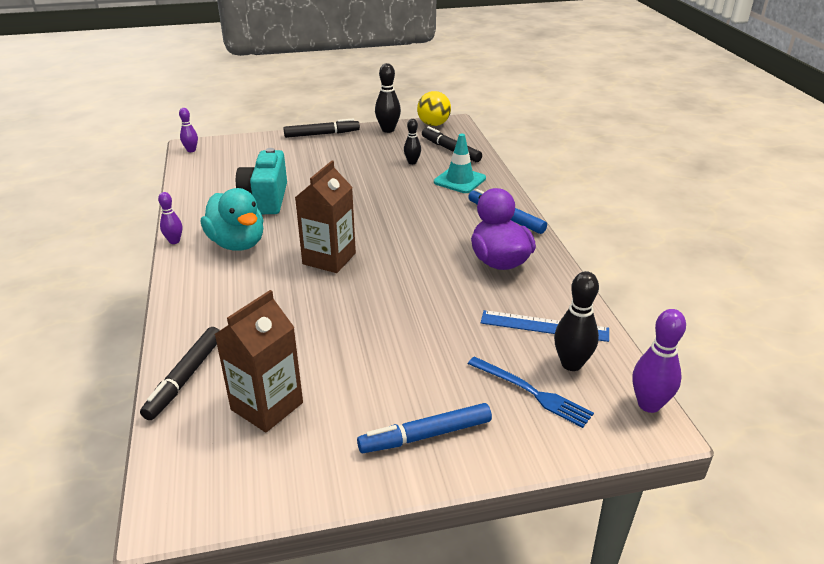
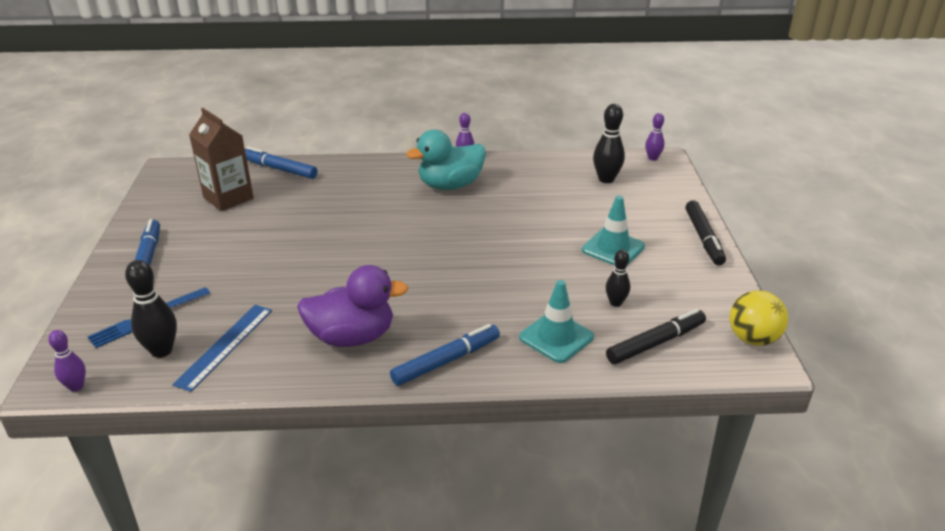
camera: 100 degrees right, 0 degrees up
(185, 378) = (279, 169): black marker -> blue marker
(266, 199) = (533, 199): turquoise camera -> none
(329, 258) = (404, 230): brown carton -> none
(342, 164) = (613, 248): none -> turquoise traffic cone
(388, 130) = (725, 292): black bowling pin -> black bowling pin (606, 179)
(649, 404) = (76, 386): purple bowling pin -> purple bowling pin, size x0.63

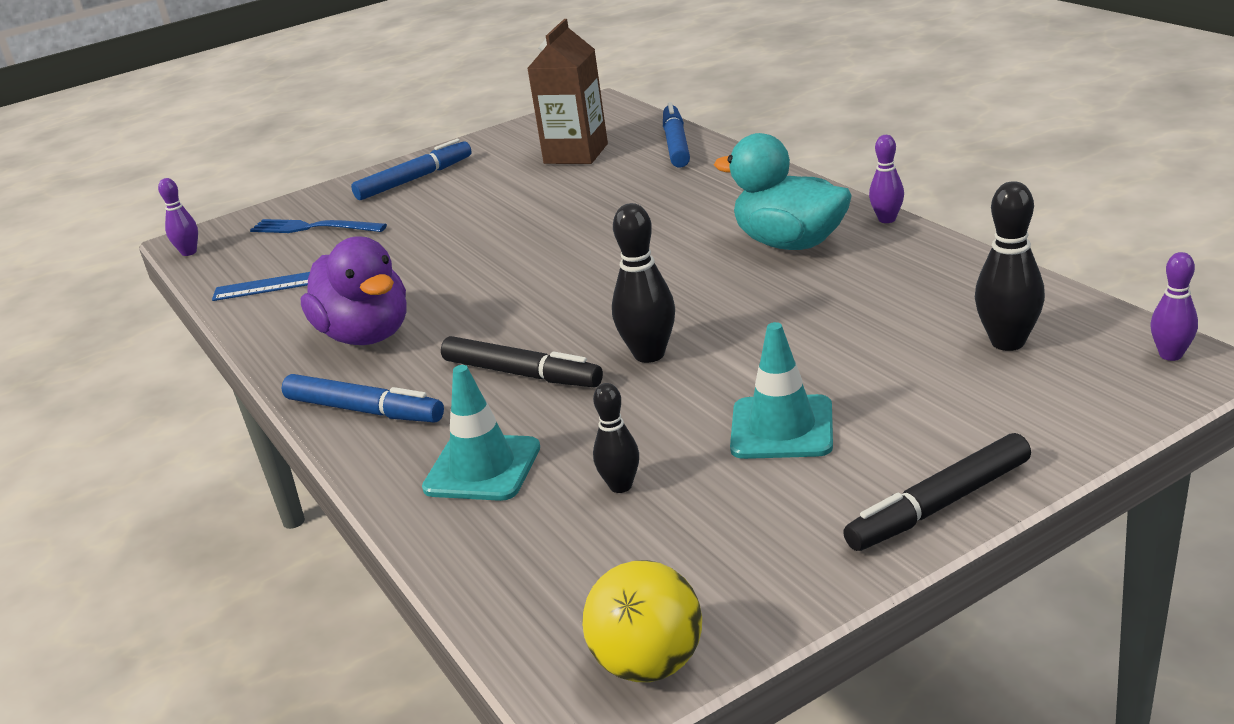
camera: 65 degrees right, 5 degrees down
(162, 351) = (267, 258): black bowling pin -> black bowling pin (649, 354)
(655, 343) = (543, 560): black marker -> black marker (521, 374)

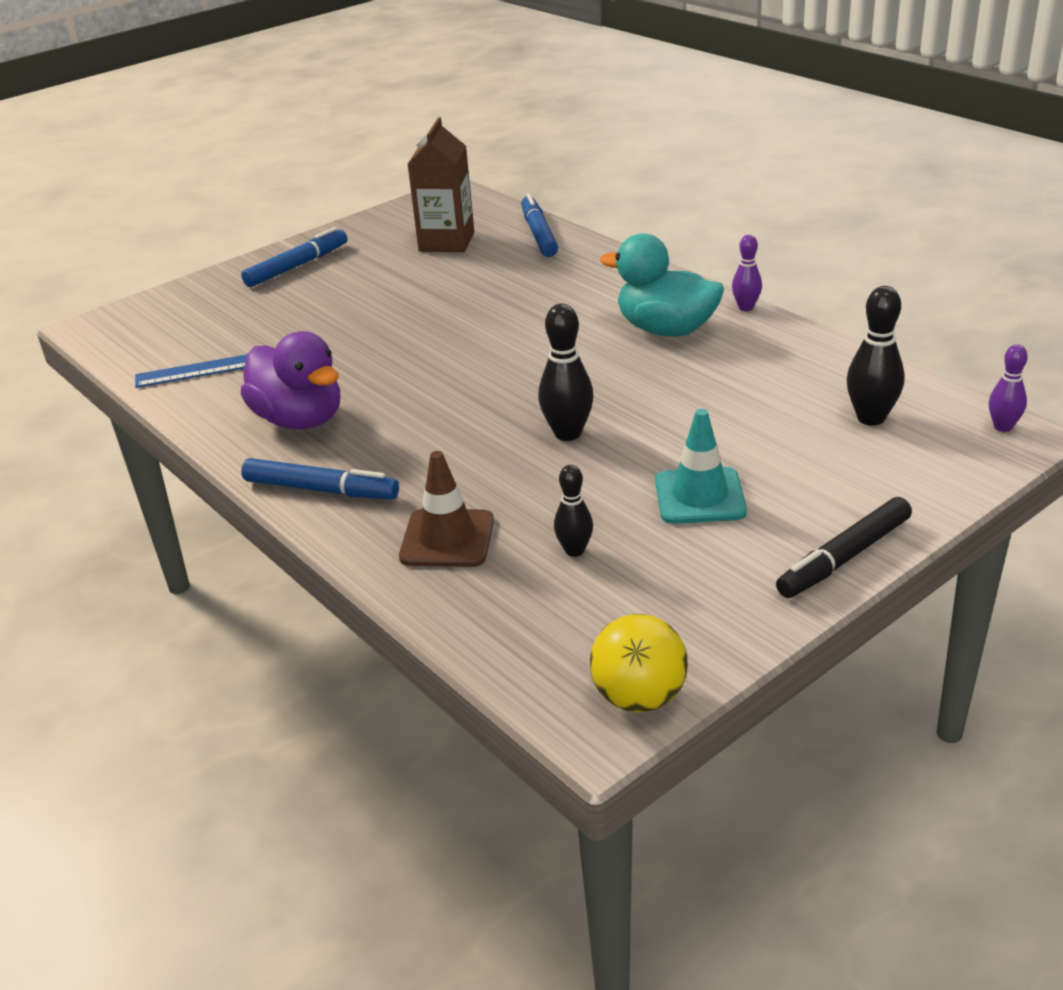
camera: 10 degrees left, 5 degrees up
(189, 252) = (93, 339): purple bowling pin -> none
(313, 228) = (212, 314): blue fork -> none
(482, 468) = (447, 539): turquoise traffic cone -> brown traffic cone
(521, 374) = (457, 453): black marker -> none

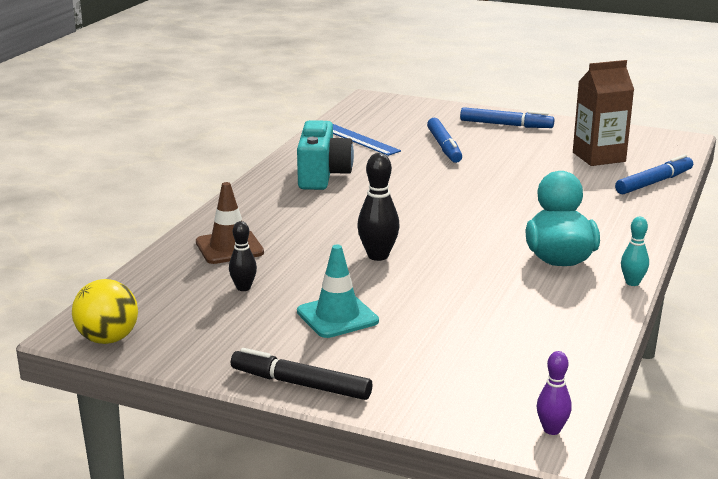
camera: 60 degrees right, 10 degrees down
(300, 419) = (322, 176): purple duck -> turquoise camera
(321, 489) = (253, 201): blue marker -> blue marker (444, 147)
(746, 307) = (632, 283): purple bowling pin -> turquoise bowling pin
(871, 418) = (507, 365): black bowling pin -> none

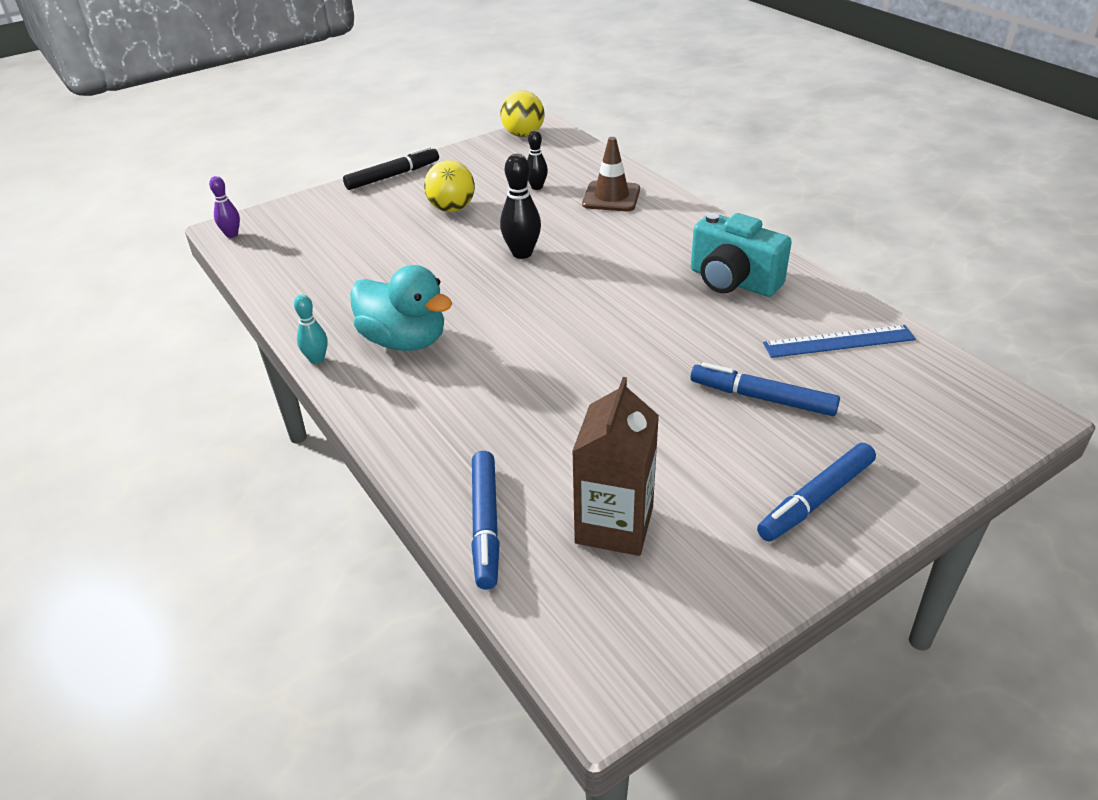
camera: 125 degrees right, 15 degrees up
(337, 316) = (452, 208): turquoise traffic cone -> yellow ball

